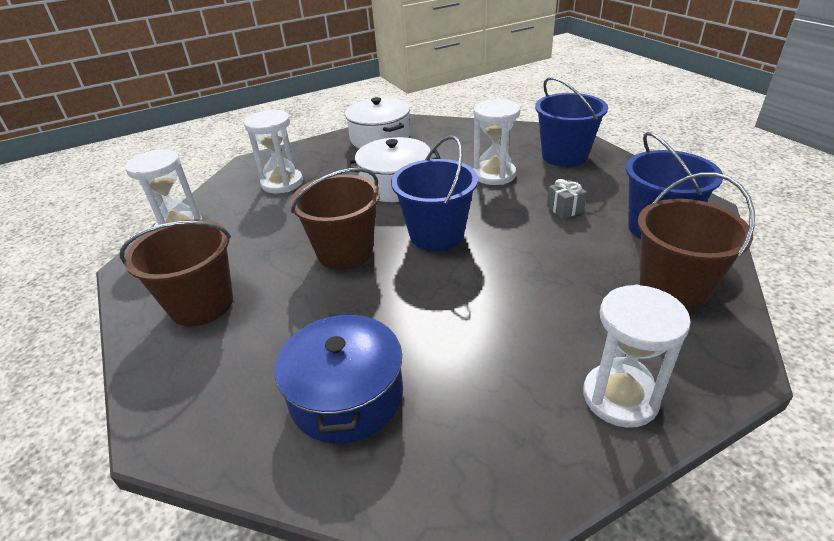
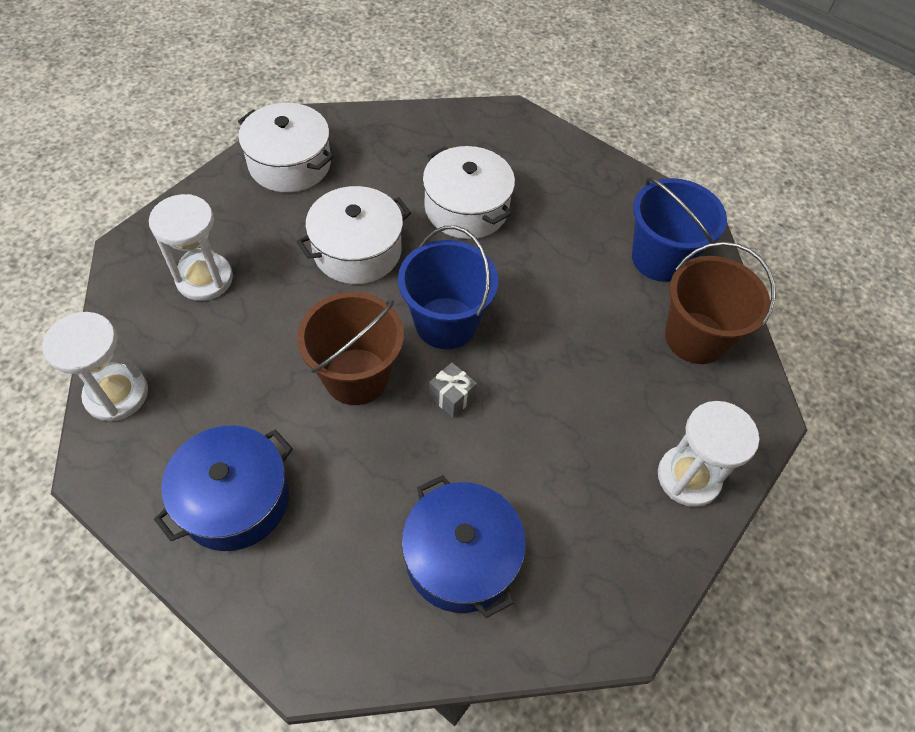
camera: 30 degrees left, 20 degrees up
(202, 304) = (235, 499): brown bucket -> blue pot
(494, 175) = (466, 208): white hourglass -> white pot
(564, 156) = (532, 159): blue bucket -> none
(564, 209) = (563, 250): grey gift -> grey gift (452, 397)

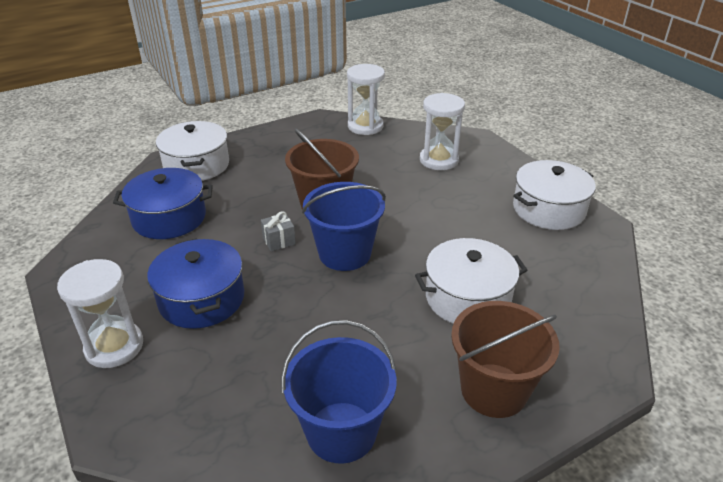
camera: 115 degrees right, 20 degrees down
(235, 499) = (272, 152): blue pot -> blue pot (201, 299)
(357, 250) = (439, 225): white pot -> white pot (197, 165)
(695, 338) = (229, 416): brown bucket -> brown bucket (493, 390)

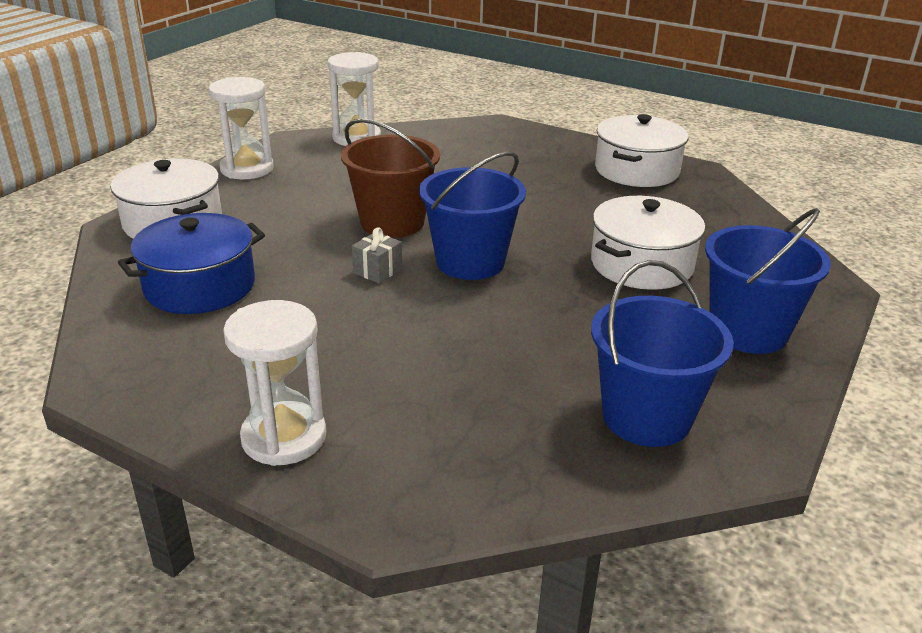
camera: 30 degrees left, 5 degrees down
(201, 299) = (345, 354): blue pot -> none
(439, 160) = (478, 152): white hourglass -> white hourglass (247, 169)
(493, 390) = (748, 331): brown bucket -> blue bucket

